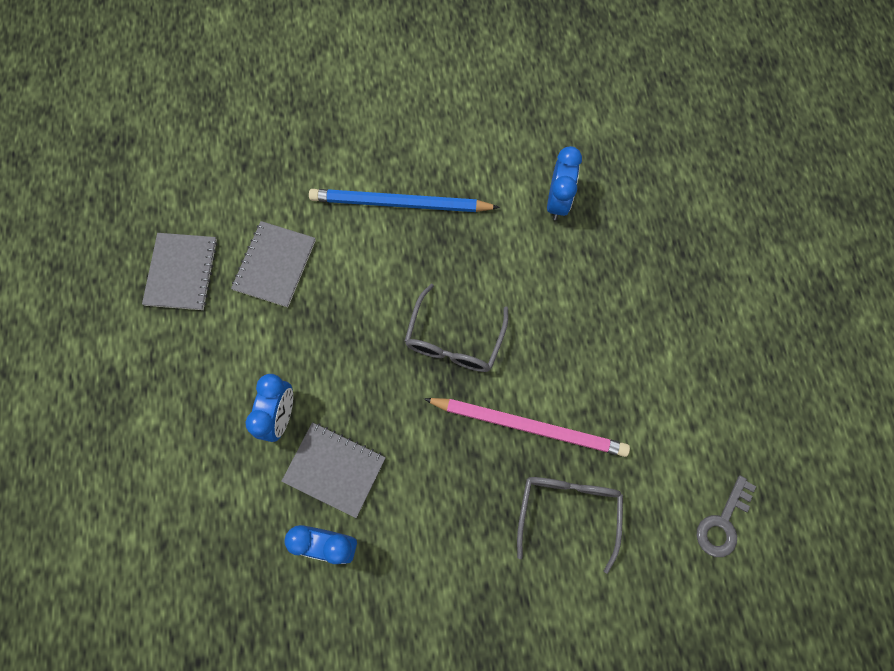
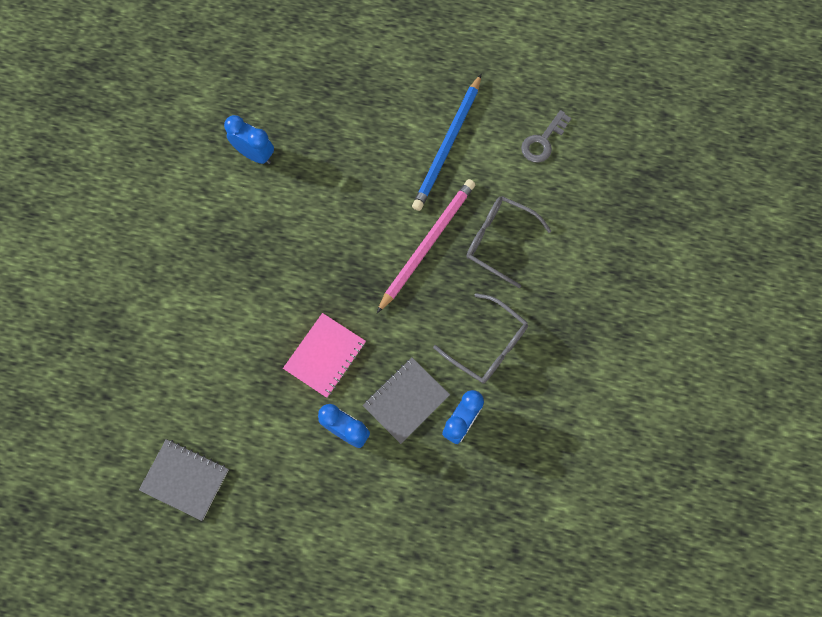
camera: 70 degrees left, 0 degrees up
(275, 265) = (213, 397): grey notebook -> none
(357, 361) = (325, 355): none -> pink notebook
(399, 203) = (202, 276): blue pencil -> blue pencil (447, 145)
(454, 340) = (338, 275): grey glasses -> grey glasses (488, 345)
(723, 522) = (543, 141): grey key -> grey key turned 75 degrees clockwise

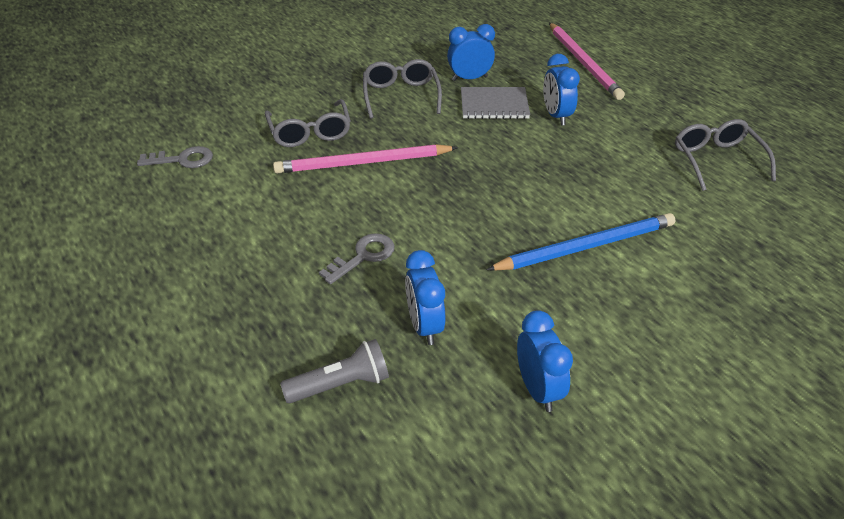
camera: 135 degrees left, 30 degrees down
(164, 167) = (538, 389): none -> blue clock
(185, 479) = (716, 160): grey notebook -> grey glasses
(262, 89) = (341, 384): none -> grey flashlight
(325, 355) = (527, 156): pink notebook -> none
(337, 169) = (363, 257): none -> grey key
(391, 545) = (583, 63): none -> pink pencil
(447, 145) = (250, 206): blue pencil -> blue pencil (586, 246)

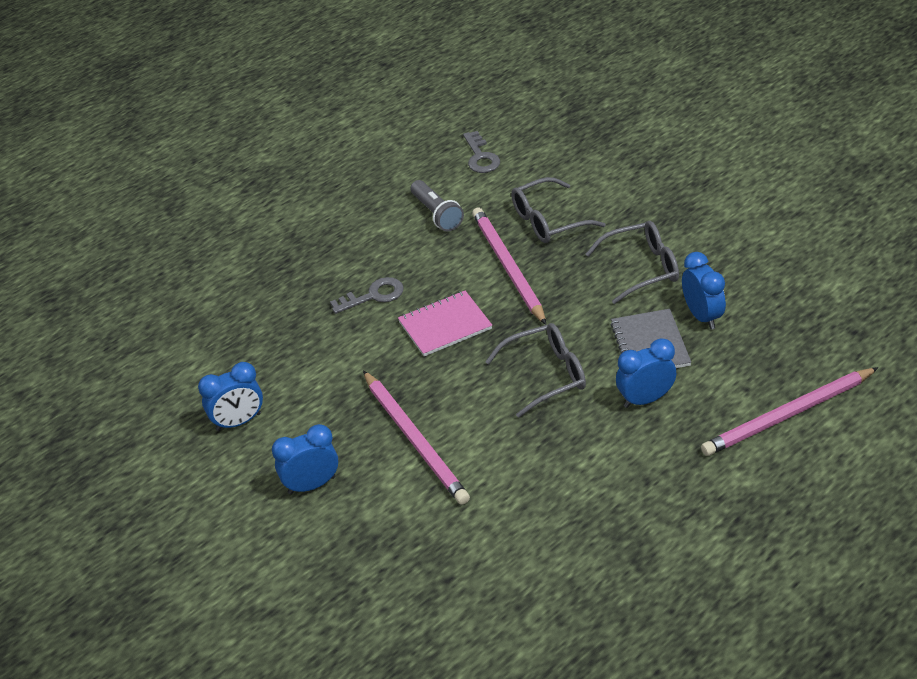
camera: 85 degrees right, 0 degrees up
(341, 384) = (235, 314): grey flashlight -> grey flashlight (437, 214)
(363, 257) = (373, 296): grey key -> grey key turned 60 degrees counterclockwise
(424, 326) = (297, 347): blue clock -> blue clock (311, 485)
(430, 210) = (445, 325): none -> pink notebook
(586, 246) = (415, 440): blue pencil -> pink pencil
(716, 160) = (597, 549): grey glasses -> grey glasses (546, 375)

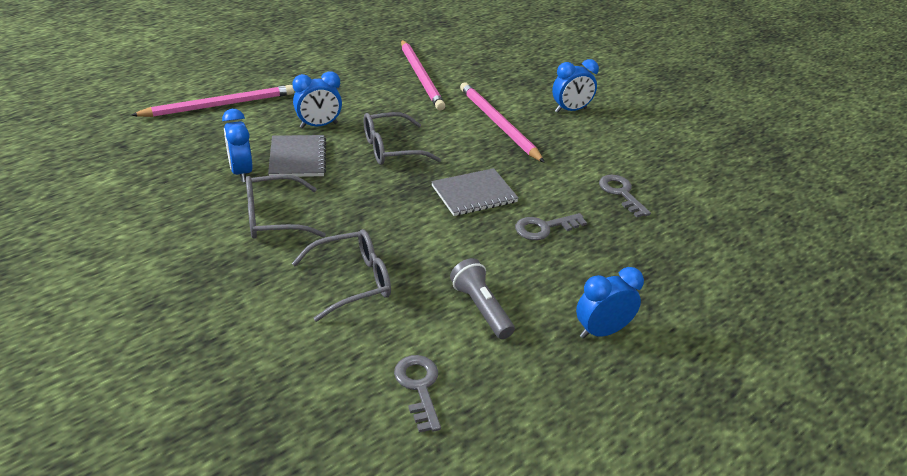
camera: 175 degrees right, 5 degrees down
(238, 422) = (639, 150): blue clock -> blue clock (601, 331)
(281, 350) = (621, 193): none -> grey key
(445, 325) = (474, 194): pink notebook -> grey notebook
(508, 267) = (407, 237): pink pencil -> pink pencil (421, 77)

